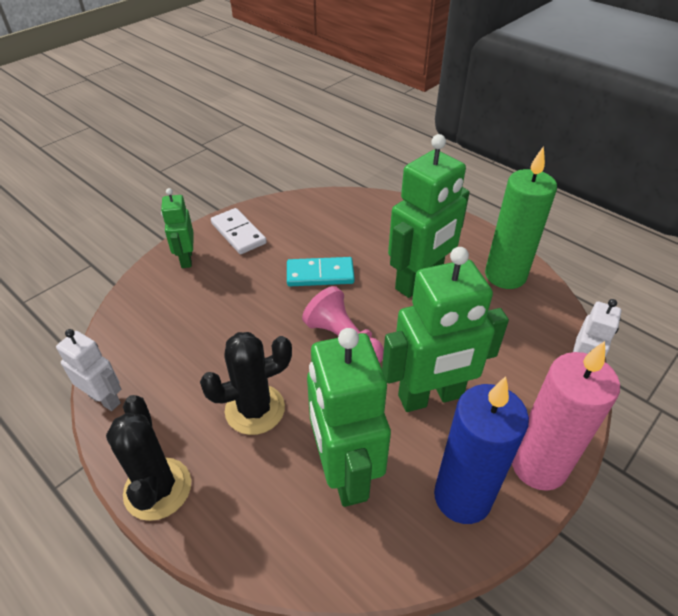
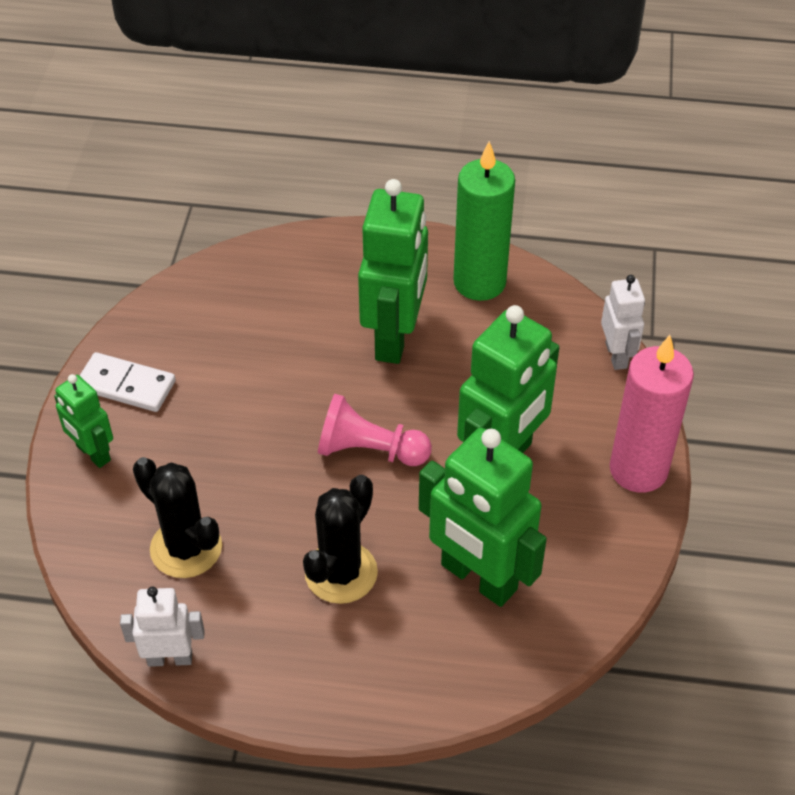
camera: 35 degrees left, 5 degrees up
(158, 488) = (316, 700): black cactus -> black cactus (186, 548)
(320, 274) = (277, 387): turquoise domino -> none
(462, 497) = (594, 536): blue candle -> none

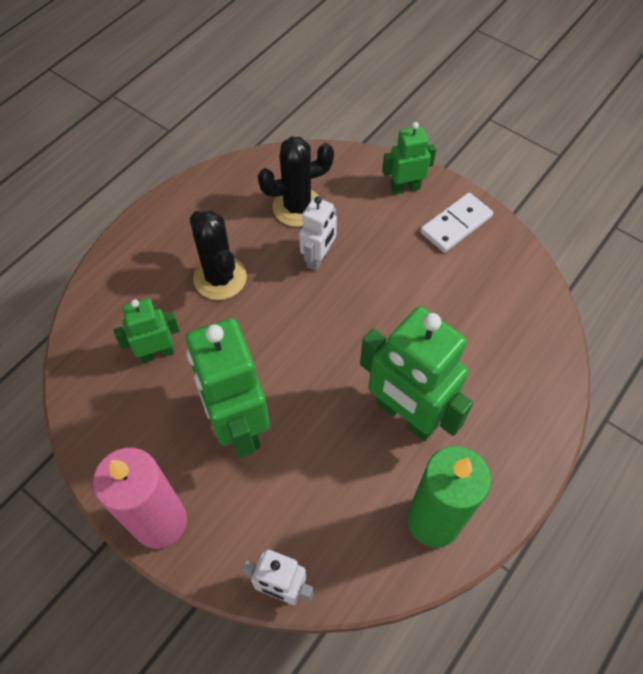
camera: 120 degrees right, 10 degrees up
(170, 658) = (227, 172): white robot -> white robot (318, 258)
(369, 450) = (306, 342): pink pawn -> none
(478, 578) = (157, 353): green robot -> green robot, size x0.54

